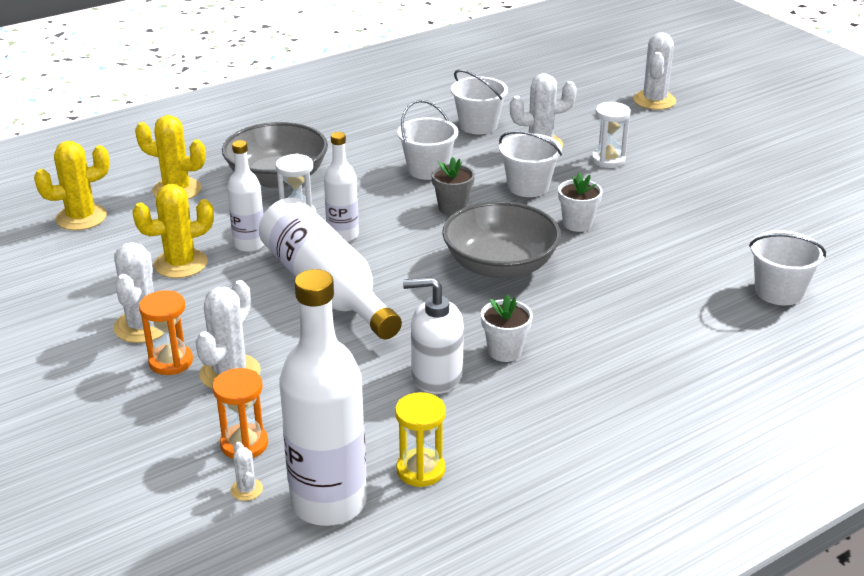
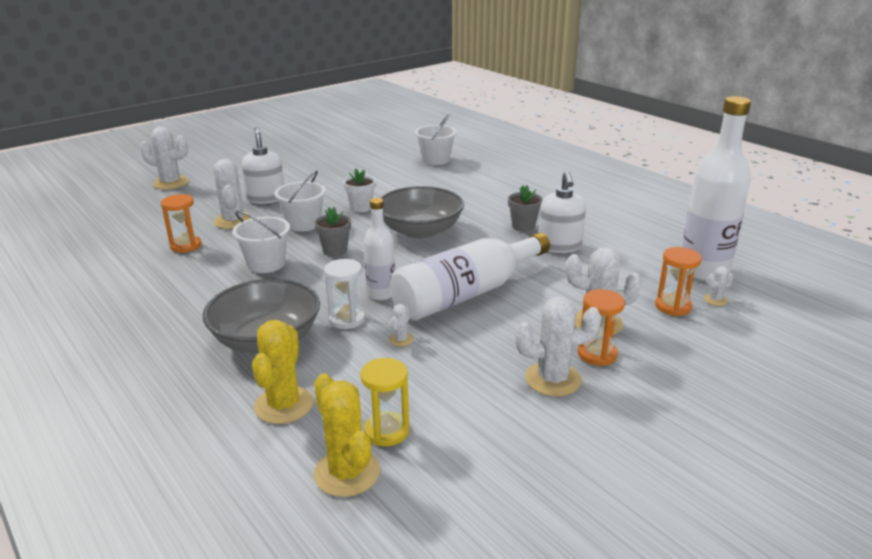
camera: 95 degrees left, 5 degrees down
(181, 264) = (441, 375): yellow cactus -> none
(249, 244) = (401, 339): white bottle -> white cactus
(420, 470) = (653, 246): yellow hourglass -> yellow hourglass (387, 431)
(478, 125) = (186, 246): white bucket -> orange hourglass
(505, 351) = (523, 226): white flower pot -> grey flower pot
(608, 160) = (266, 198): white hourglass -> white soap dispenser

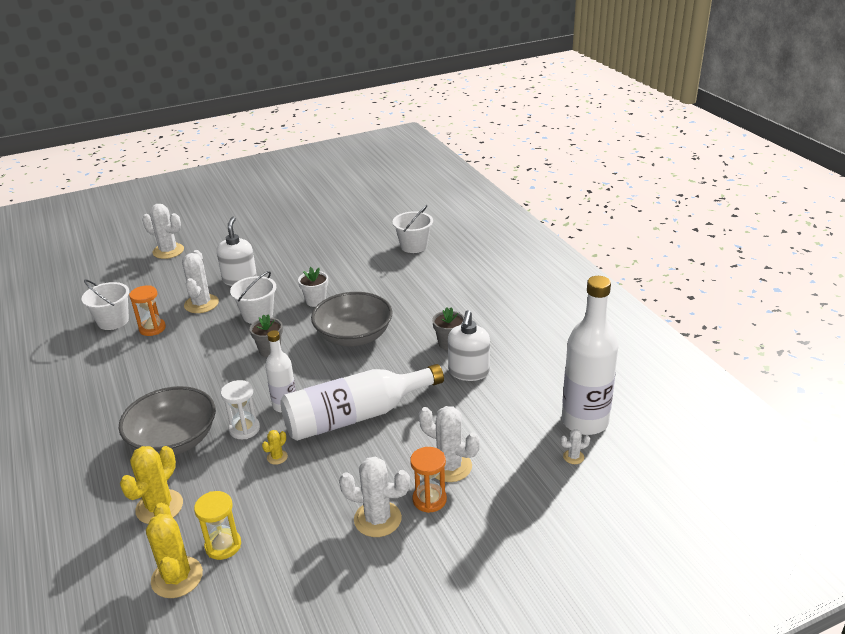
camera: 15 degrees right, 5 degrees up
(266, 264) = (207, 358): white bucket -> white bucket (113, 321)
(401, 339) = (277, 457): white cactus -> yellow cactus
(673, 306) = (529, 458): orange hourglass -> none

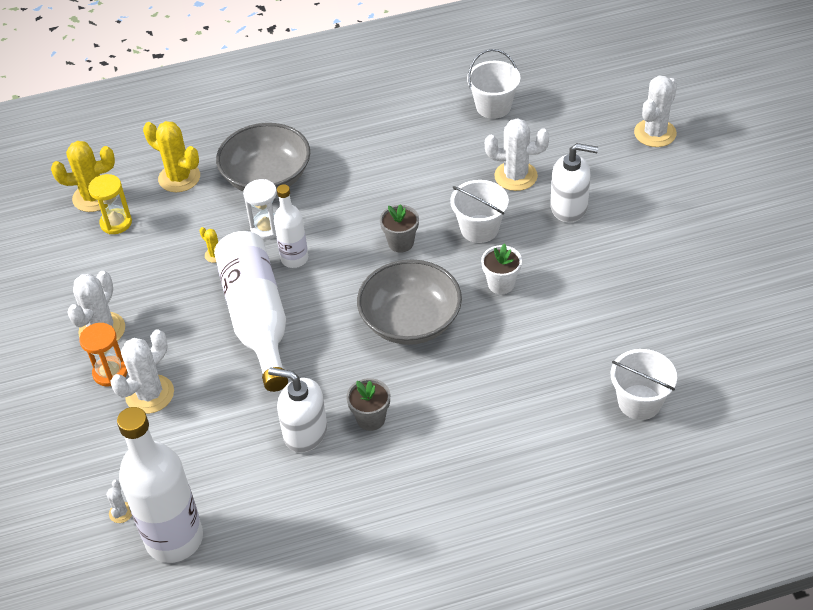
camera: 100 degrees right, 15 degrees up
(152, 328) = (470, 140): orange hourglass -> none

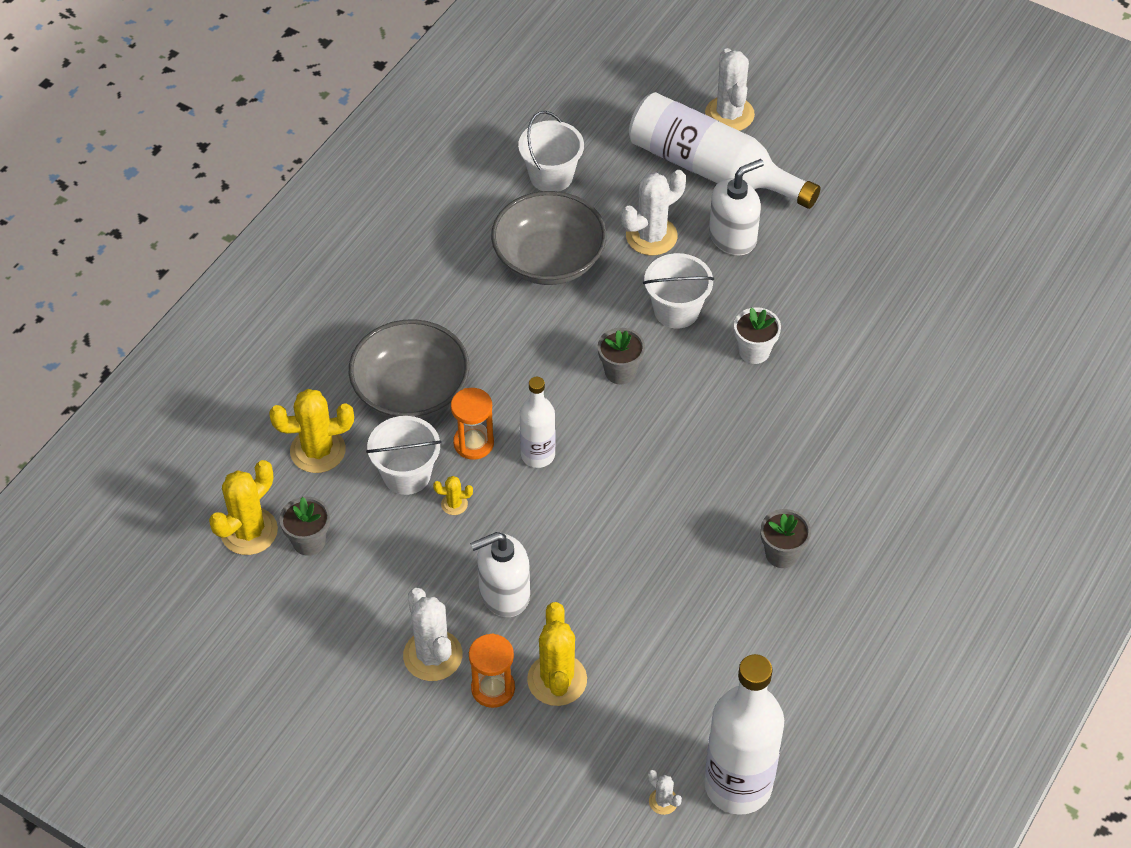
camera: 45 degrees left, 5 degrees up
(116, 223) = (309, 541): yellow hourglass -> grey flower pot
(150, 394) = (557, 680): white cactus -> yellow cactus
(257, 318) = (571, 536): white bottle -> white bottle (711, 169)
(266, 228) = (473, 443): white hourglass -> orange hourglass
(305, 432) = (740, 608): white soap dispenser -> white soap dispenser (504, 593)
(410, 321) = (714, 441): grey bowl -> grey bowl (549, 259)
(639, 402) = (979, 380): white bucket -> white bucket (406, 474)

